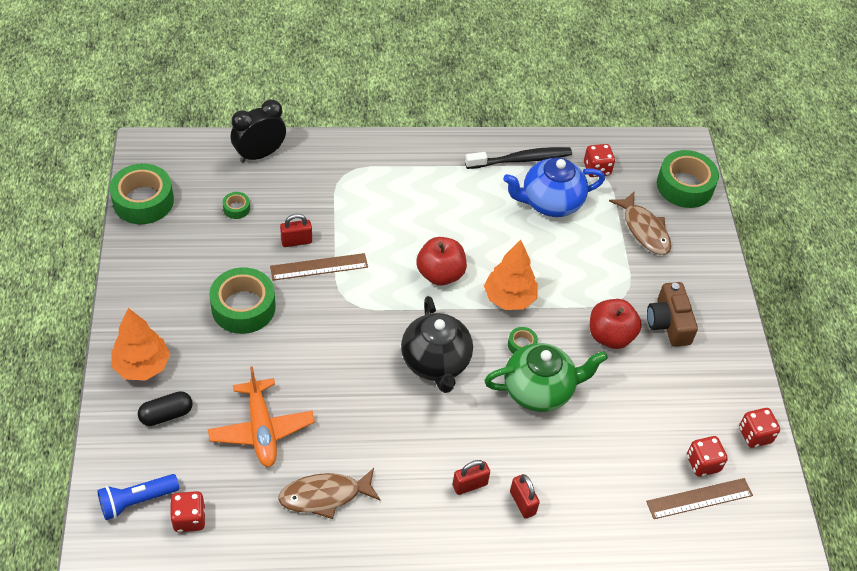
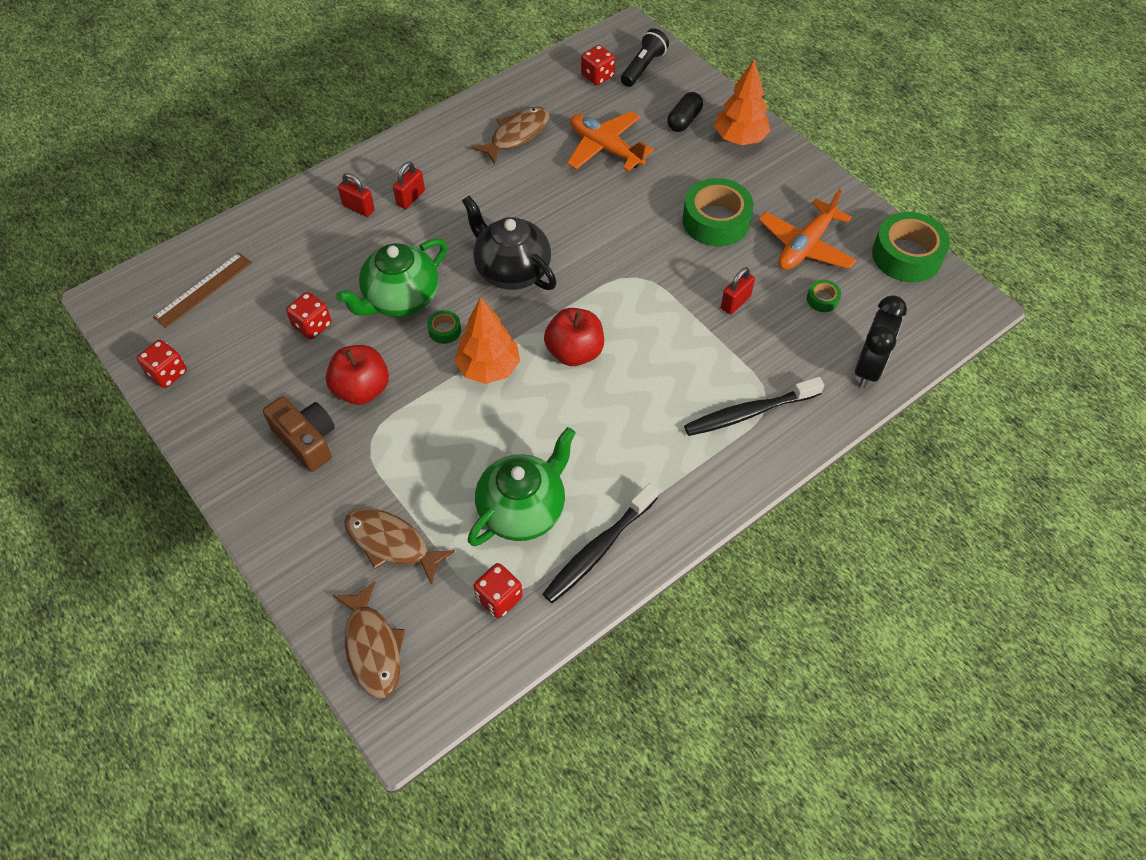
camera: 150 degrees right, 5 degrees up
(136, 501) = (643, 67): blue flashlight -> black flashlight
(202, 249) = (805, 246): none -> orange plane
(319, 267) = (691, 291): brown ruler -> none
(362, 174) = (749, 413): none -> black toothbrush
(550, 203) = (523, 509): blue teapot -> green teapot
(685, 186) = (372, 647): green tape -> brown fish
(703, 463) = (211, 320): red dice -> red dice (312, 325)

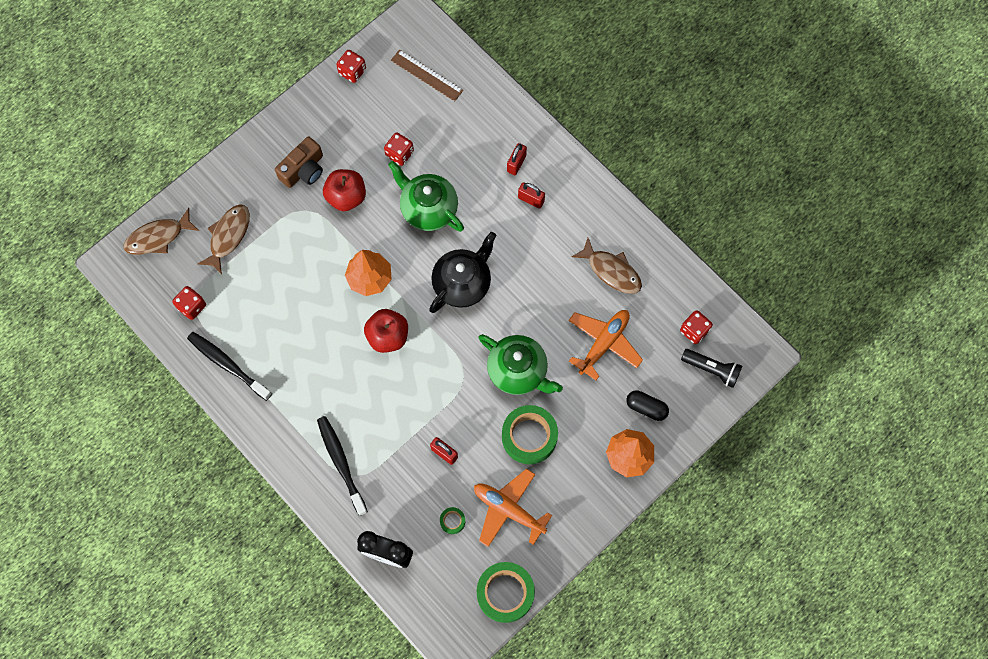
camera: 85 degrees right, 15 degrees up
(445, 330) = (401, 243): green tape -> none
(523, 509) = (255, 314): green teapot -> green teapot (518, 371)

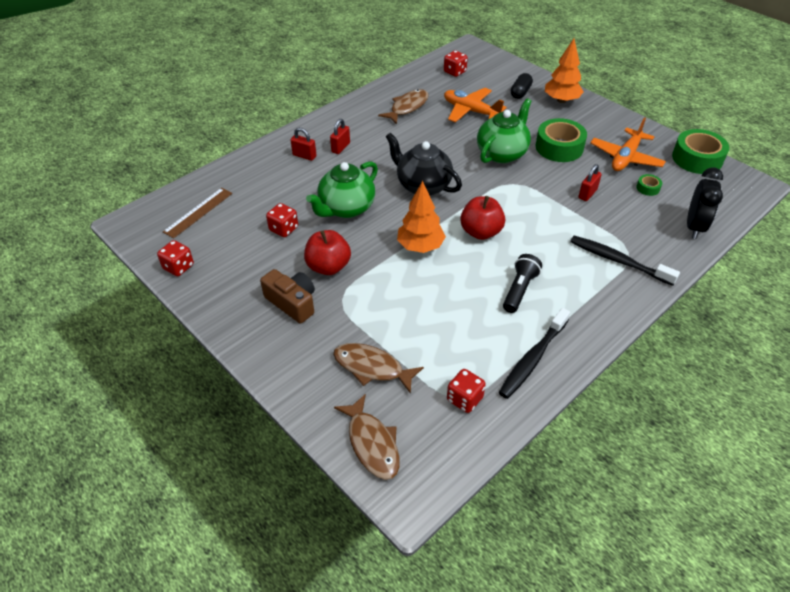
camera: 90 degrees left, 25 degrees down
(341, 463) = (618, 261): black toothbrush -> black toothbrush turned 60 degrees clockwise
(712, 369) = (484, 65): black flashlight -> black flashlight (519, 290)

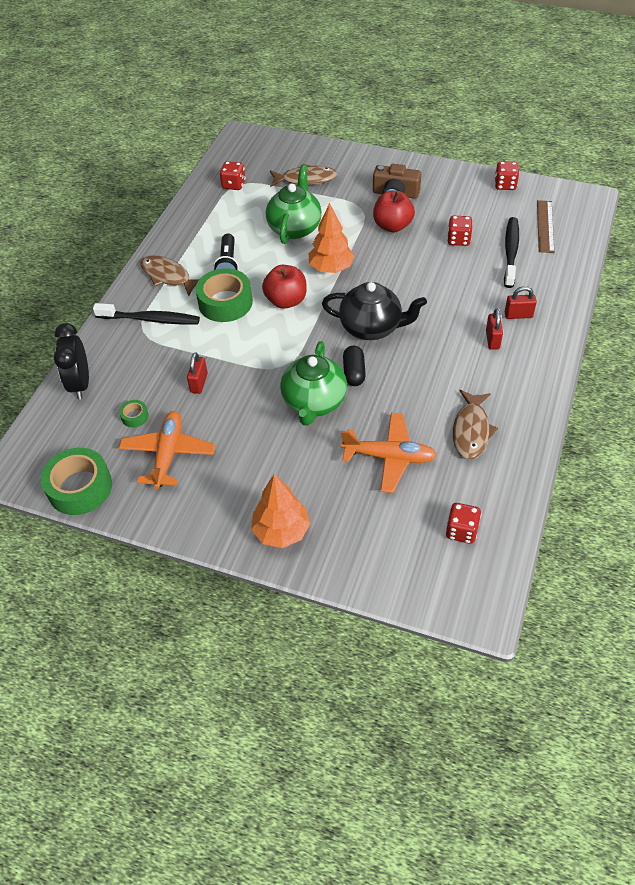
camera: 155 degrees right, 5 degrees up
(346, 208) = (424, 277): green teapot -> green teapot (295, 228)
(372, 443) = (277, 147): brown fish -> brown fish (168, 276)
(520, 92) = (344, 524): black capsule -> black capsule (354, 372)
(532, 359) = (198, 221): black toothbrush -> black toothbrush (511, 252)
(559, 147) = (252, 439): green tape -> green tape (225, 302)

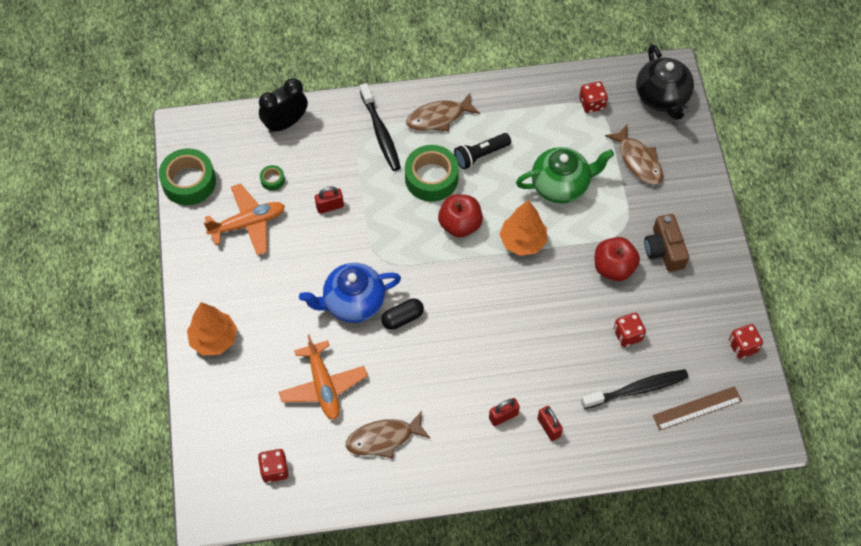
camera: 60 degrees right, 10 degrees up
(168, 276) = (439, 117): brown fish -> brown fish turned 120 degrees counterclockwise
(314, 402) = (353, 302): green teapot -> blue teapot
(372, 328) = (464, 309): black teapot -> black teapot (662, 97)

